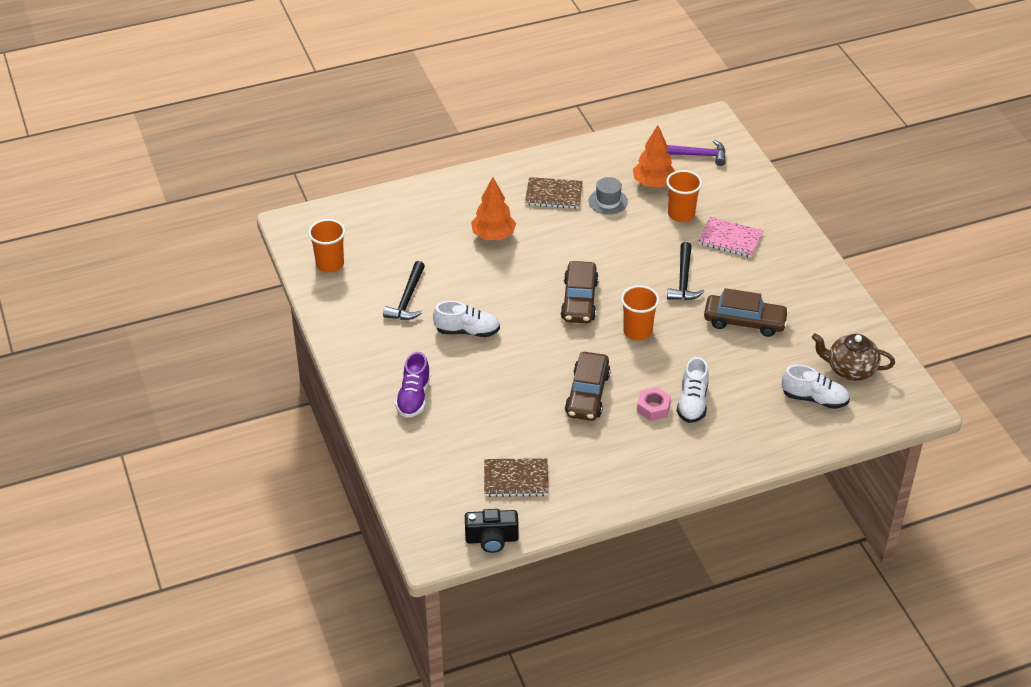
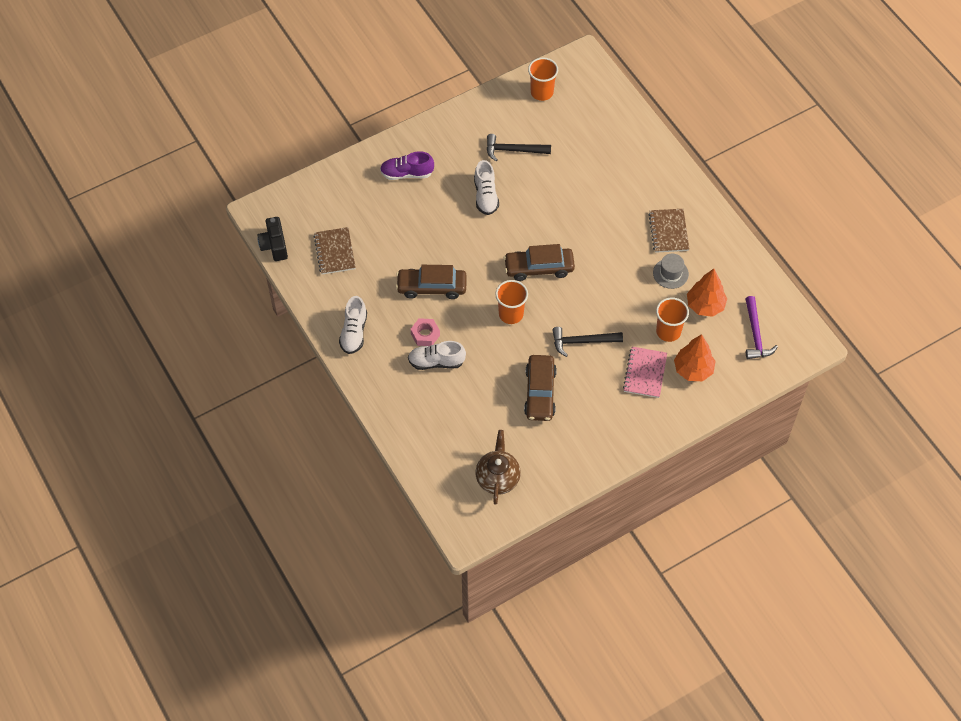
camera: 80 degrees right, 15 degrees up
(493, 236) = (603, 196): orange tree -> orange tree (693, 370)
(814, 399) = (457, 452): white shoe -> white shoe (354, 332)

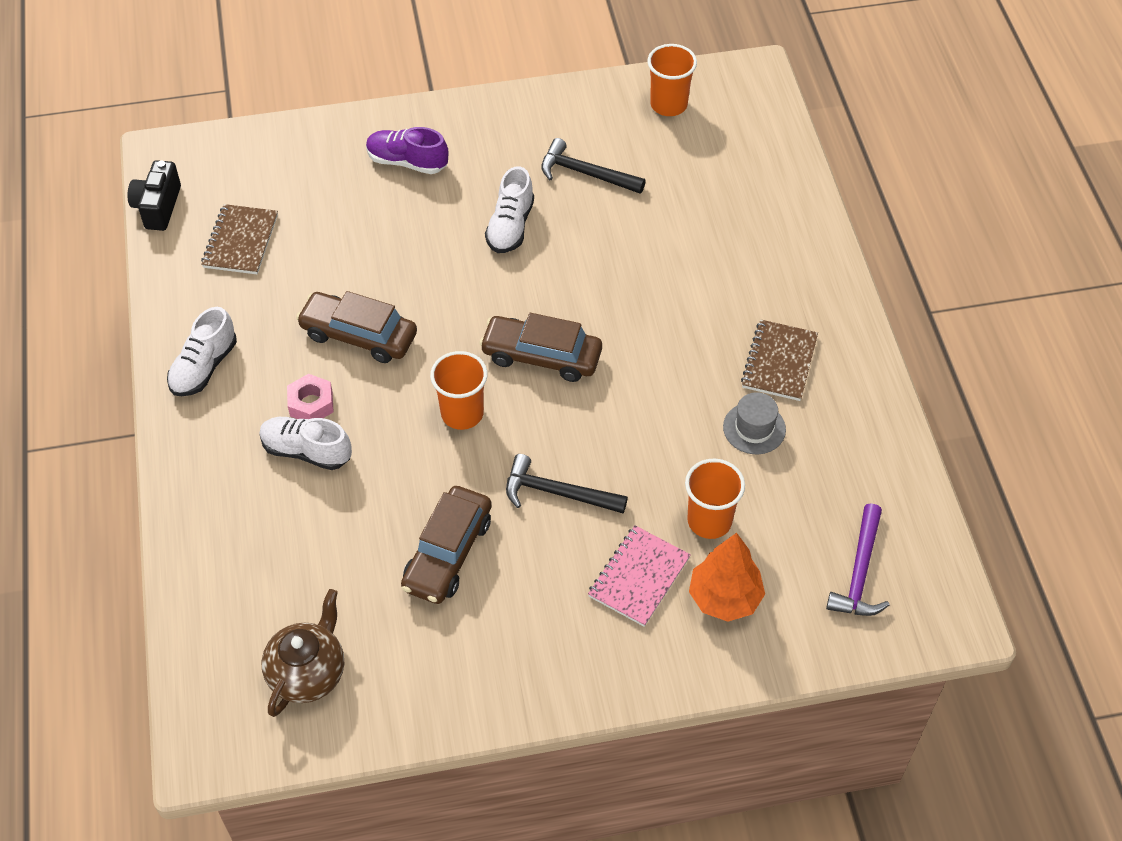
camera: 20 degrees right, 5 degrees down
(705, 305) = (791, 497): orange tree -> none

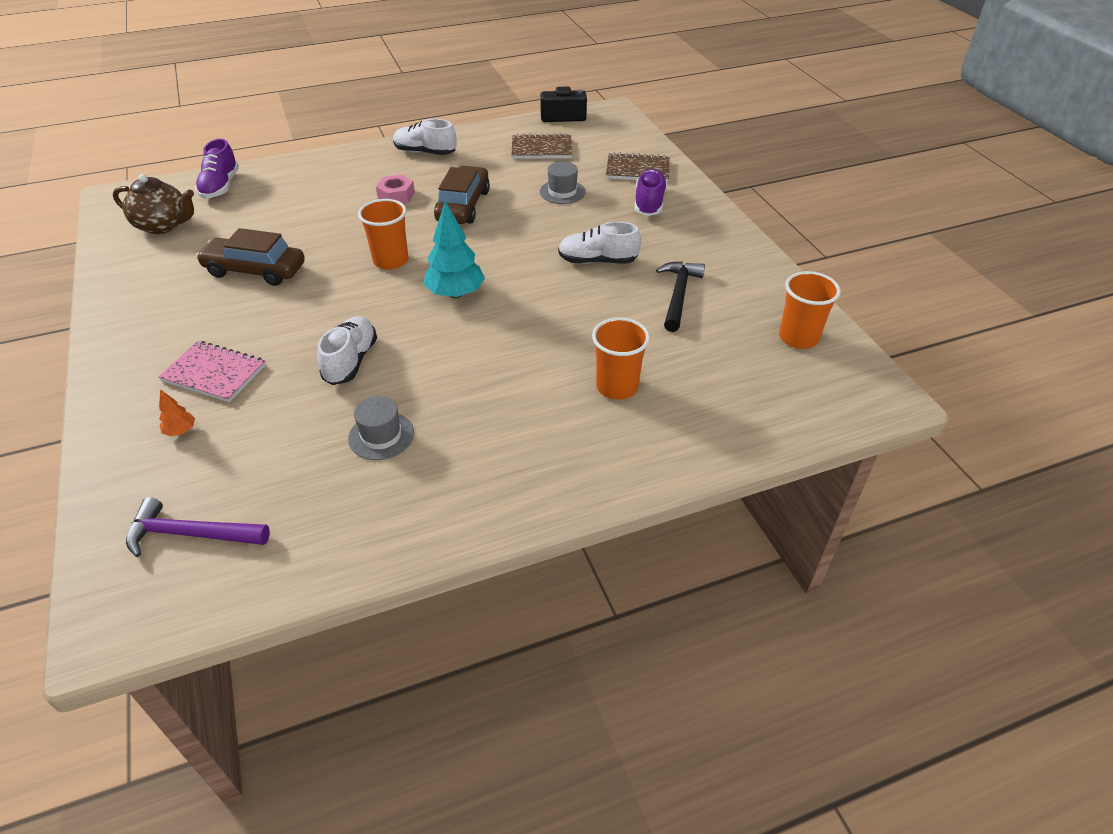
camera: 80 degrees right, 10 degrees down
(219, 613) = (220, 187): none -> purple shoe
(306, 451) = (353, 199): white shoe -> white shoe (351, 361)
(356, 235) = (562, 192): none -> grey hat
(541, 356) = (455, 293): brown car -> turquoise tree
(557, 492) = (309, 318): black hammer -> none
(709, 521) = (270, 413): orange cup -> orange cup (617, 387)
(724, 598) = (181, 431): orange tree -> orange tree, size x0.46
(779, 362) = (469, 449): brown notebook -> brown notebook (637, 170)

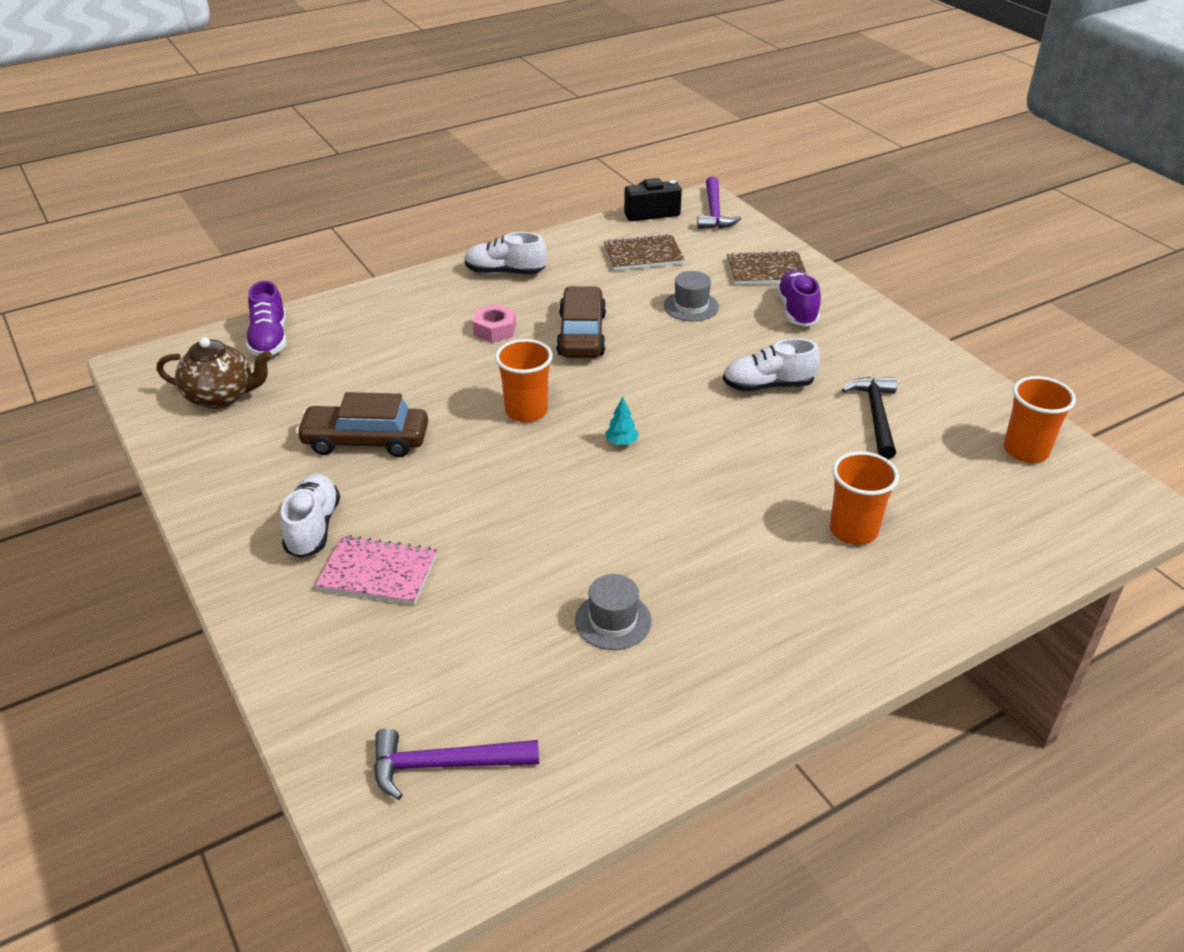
camera: 10 degrees left, 5 degrees down
(181, 431) = (371, 646): orange tree -> none
(351, 361) = (536, 538): white shoe -> white shoe (313, 528)
(455, 293) = (621, 442): turquoise tree -> turquoise tree, size x0.46
(615, 120) = (714, 212): none -> purple hammer

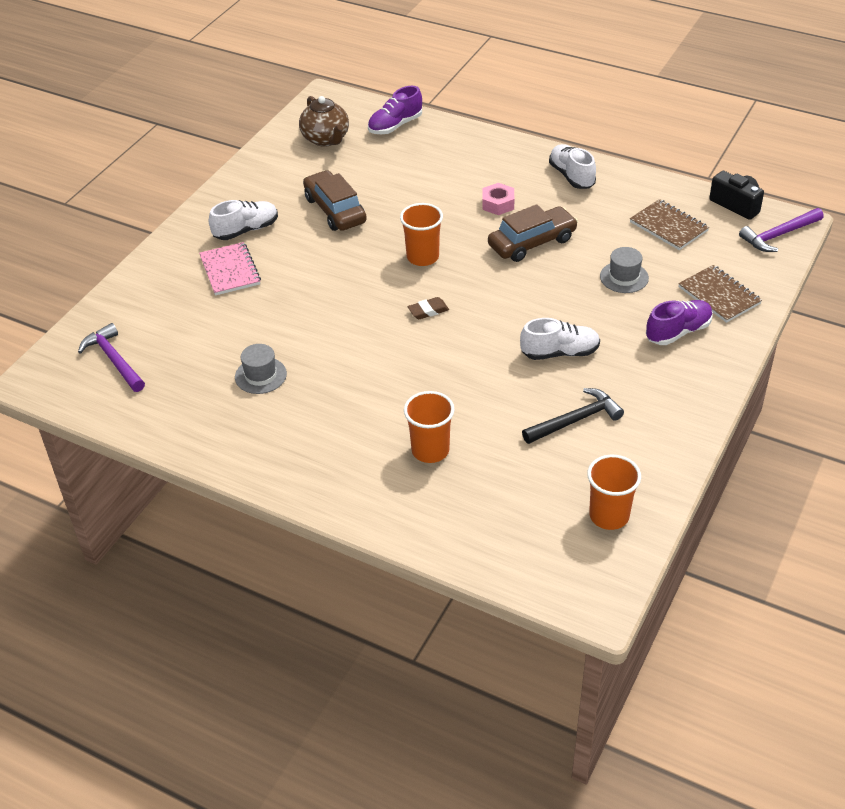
camera: 60 degrees right, 5 degrees up
(621, 442) = (428, 311): turquoise tree -> brown eraser
(768, 385) = (560, 353): white shoe -> white shoe turned 120 degrees clockwise

